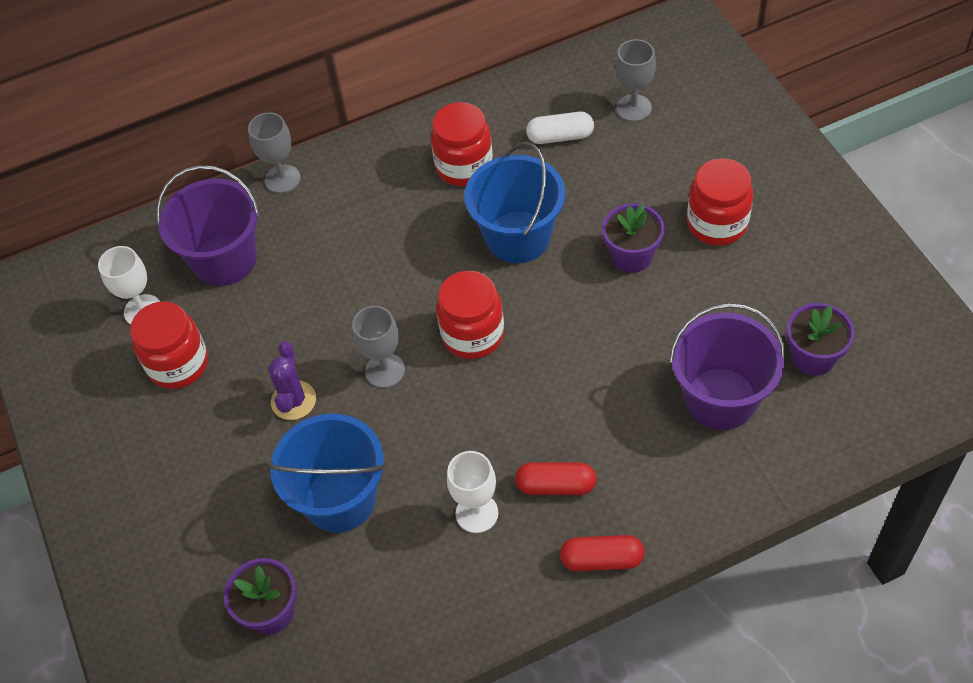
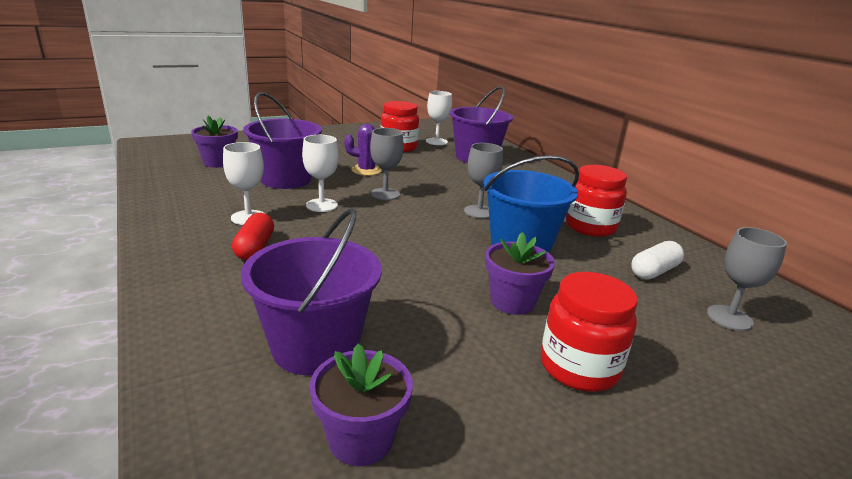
camera: 80 degrees right, 30 degrees down
(282, 179) = (547, 172): grey goblet -> grey goblet (479, 212)
(340, 499) = (286, 179): blue bucket -> purple bucket
(430, 439) = (321, 205): none -> white goblet
(473, 335) = (414, 223): red jar -> none
(560, 137) = (654, 271): white capsule -> white capsule turned 60 degrees clockwise
(602, 559) = (168, 263): red capsule -> none

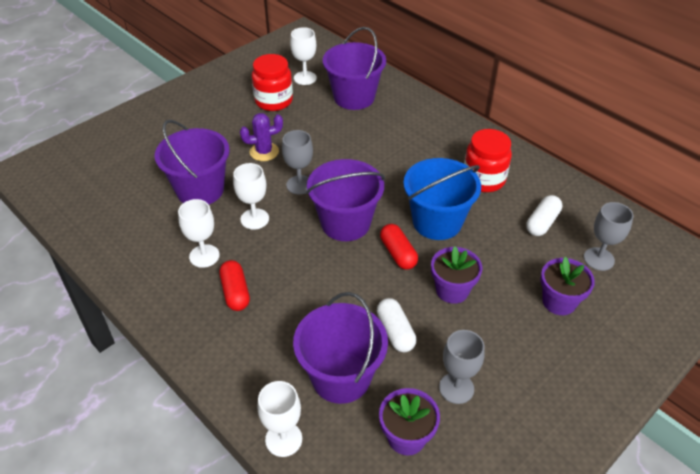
camera: 15 degrees left, 20 degrees up
(186, 391) = (283, 439): none -> white goblet
(218, 162) = (119, 182): purple flower pot -> purple flower pot (559, 302)
(414, 226) = (345, 223): none -> purple bucket
(416, 321) = (395, 332): none -> white capsule
(460, 258) = (398, 253): none -> red capsule
(479, 212) = (389, 186): grey goblet -> grey goblet (456, 388)
(579, 367) = (512, 339): red jar -> none

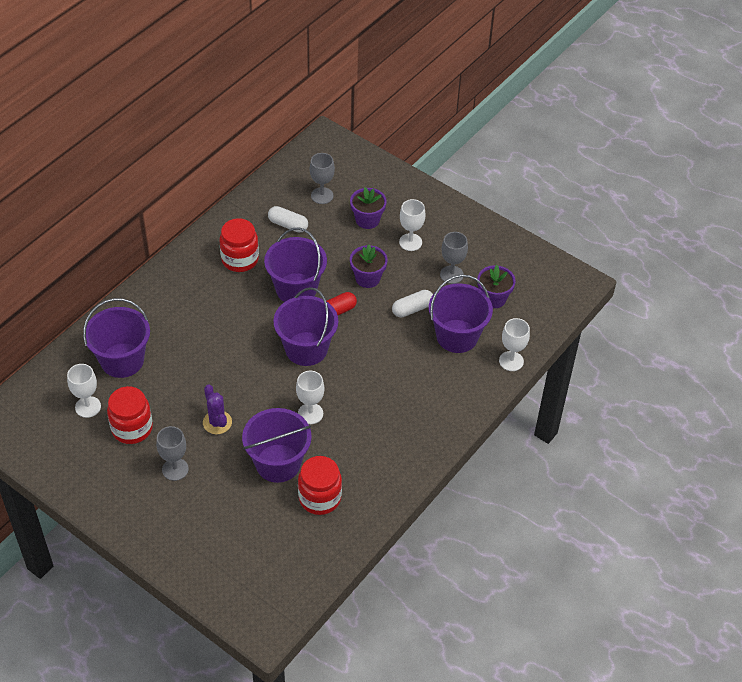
camera: 100 degrees left, 5 degrees up
(145, 217) = (320, 498): none -> red jar
(204, 256) = (359, 441): white goblet -> white goblet (410, 242)
(235, 292) = (394, 411): red capsule -> none
(299, 185) = (262, 387): grey goblet -> grey goblet (175, 469)
(437, 222) = (296, 289): blue bucket -> purple bucket

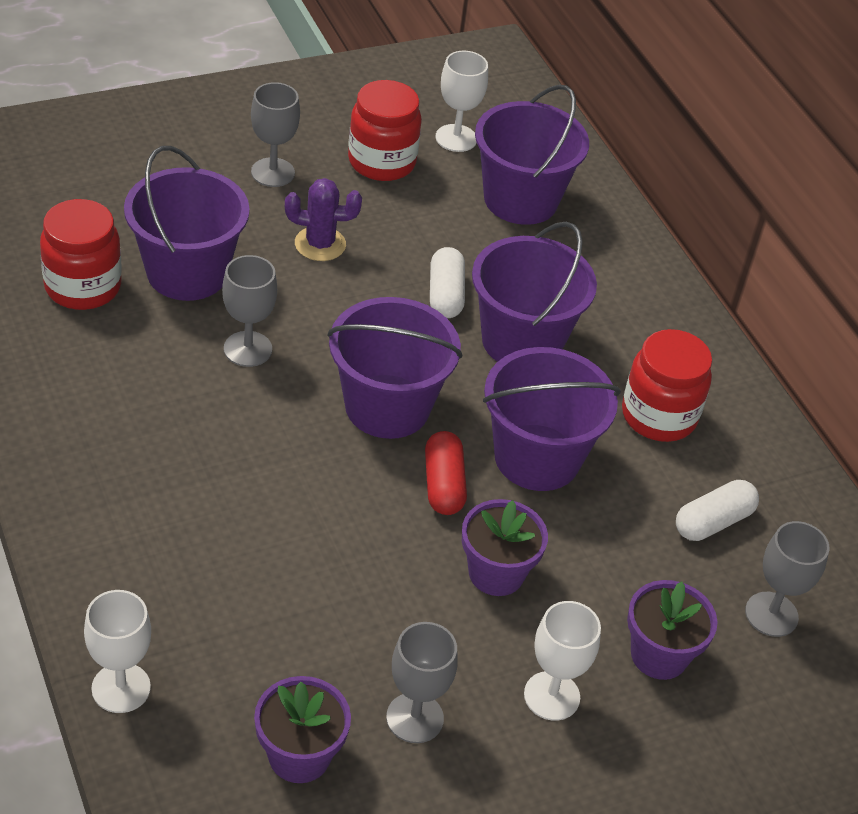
camera: 115 degrees right, 5 degrees down
(310, 413) = (248, 349): white goblet -> grey goblet
(412, 309) = (370, 601): white capsule -> white capsule (445, 295)
(457, 336) = (250, 635): purple bucket -> purple bucket (521, 341)

